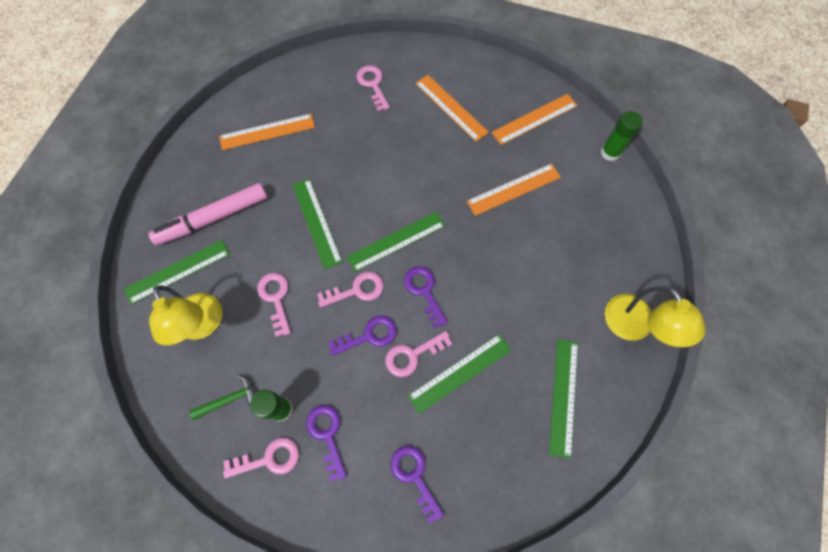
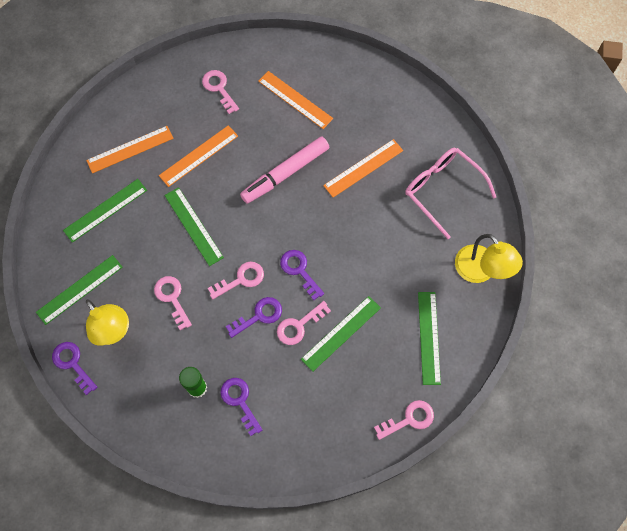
camera: 10 degrees left, 0 degrees up
(213, 218) = (99, 237): pink marker -> pink marker (285, 173)
(230, 399) = (152, 387): green hammer -> none
(269, 459) = (195, 428): pink key -> pink key (409, 419)
(396, 241) = (267, 231): green ruler -> green ruler (105, 210)
(414, 476) = (317, 420): purple key -> purple key (72, 364)
(534, 119) = (373, 99): orange ruler -> orange ruler (199, 156)
(599, 227) = (442, 190): none -> pink glasses
(610, 153) = (444, 121): green glue stick -> none

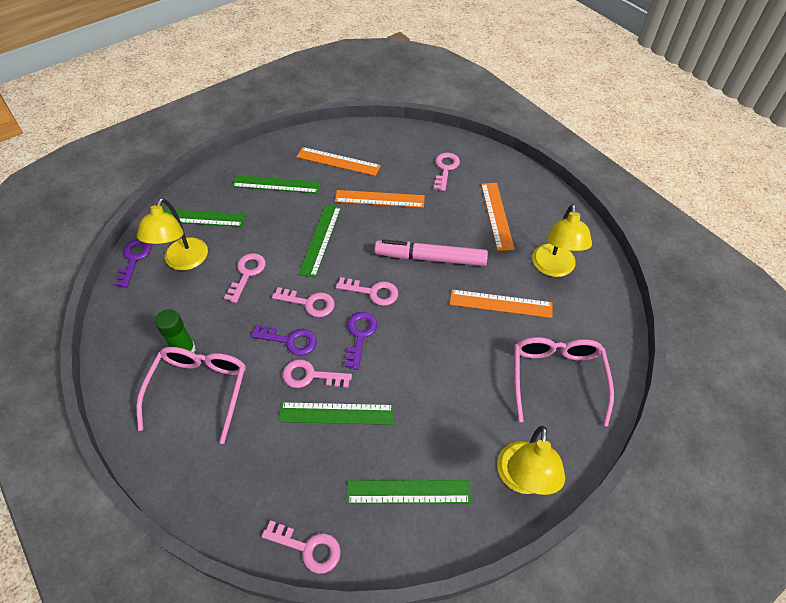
camera: 45 degrees right, 15 degrees down
(240, 401) = (199, 390): purple key -> pink glasses
(274, 233) = (373, 292): none -> pink key
(371, 111) = (554, 268): none -> yellow lamp
(429, 337) = (408, 492): green ruler -> green ruler turned 45 degrees clockwise

